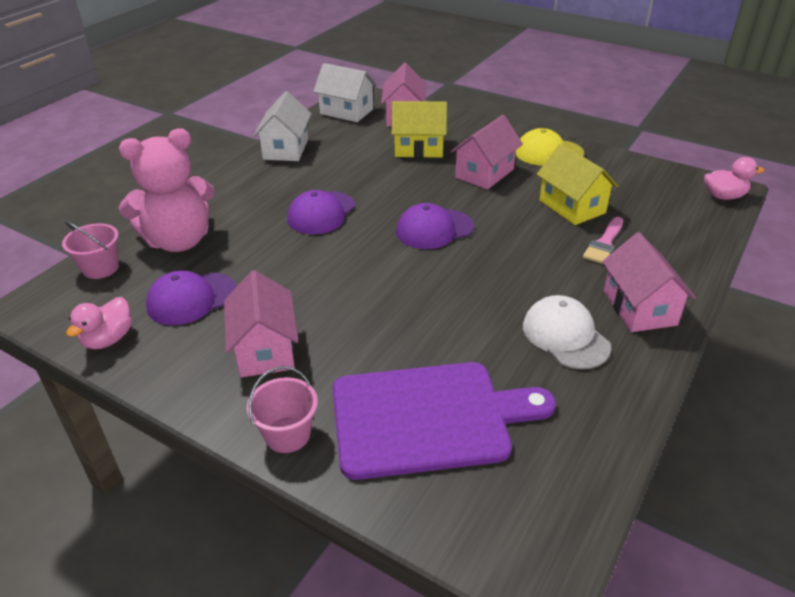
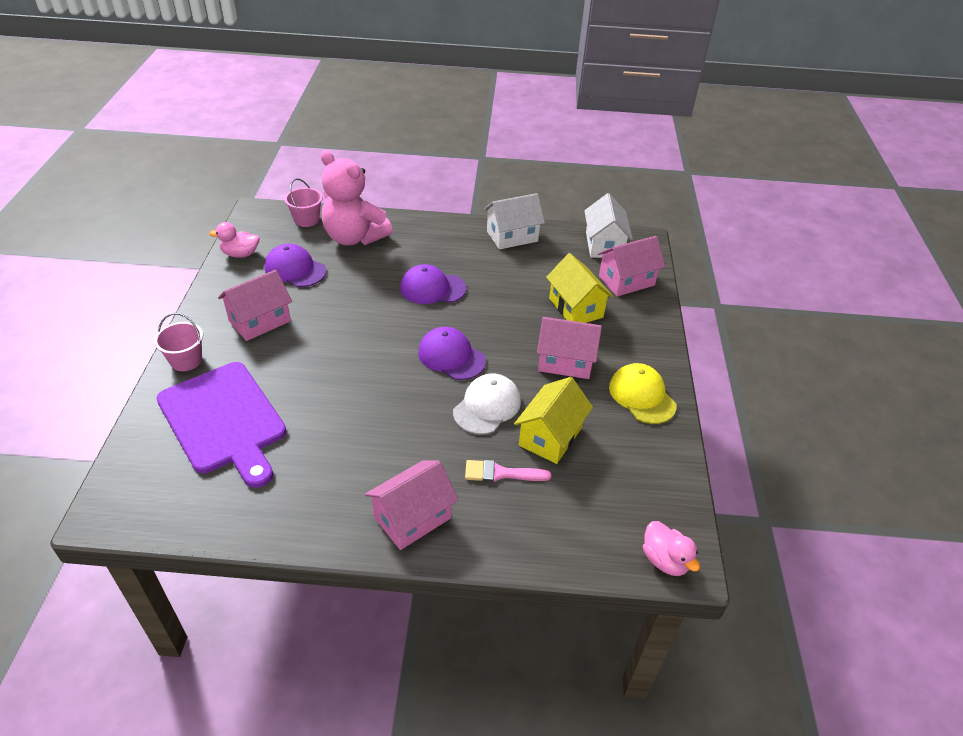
camera: 60 degrees right, 5 degrees up
(565, 336) = (348, 475): white cap -> white cap (487, 406)

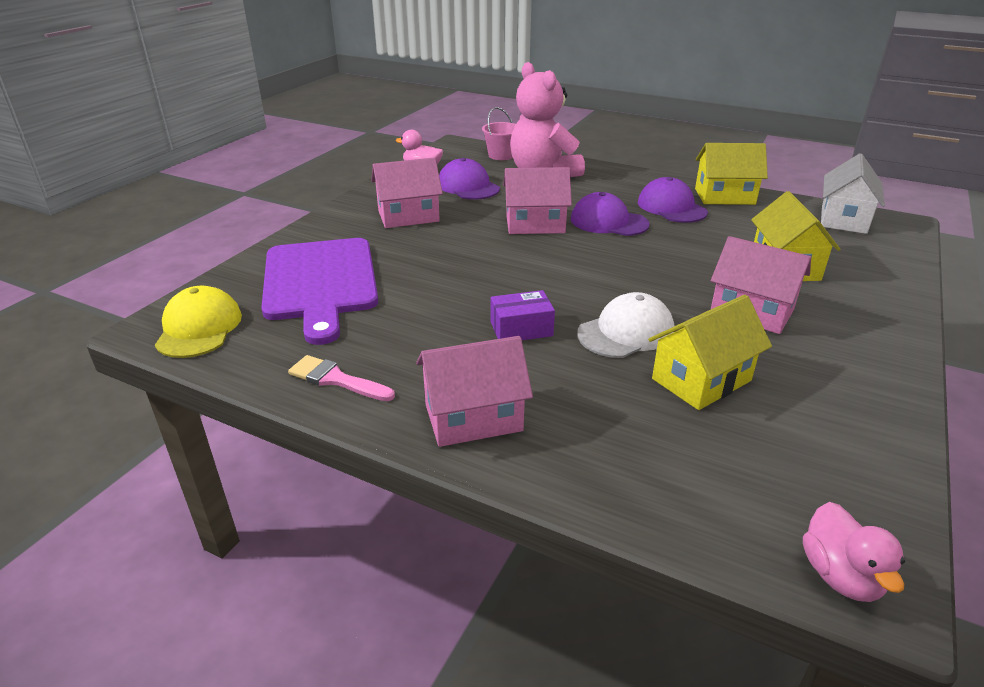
camera: 25 degrees right, 10 degrees down
(186, 360) = (318, 231): pink bucket -> none
(411, 425) = (521, 329): none -> purple box
(451, 356) = (602, 280): purple cap -> purple cap (671, 207)
(501, 473) = (614, 401): pink brush -> pink brush (336, 379)
(512, 236) = (724, 196): white house -> yellow house
(626, 281) = (866, 254): pink house -> pink house (535, 224)
(642, 396) = (856, 367): yellow cap -> yellow cap (199, 328)

